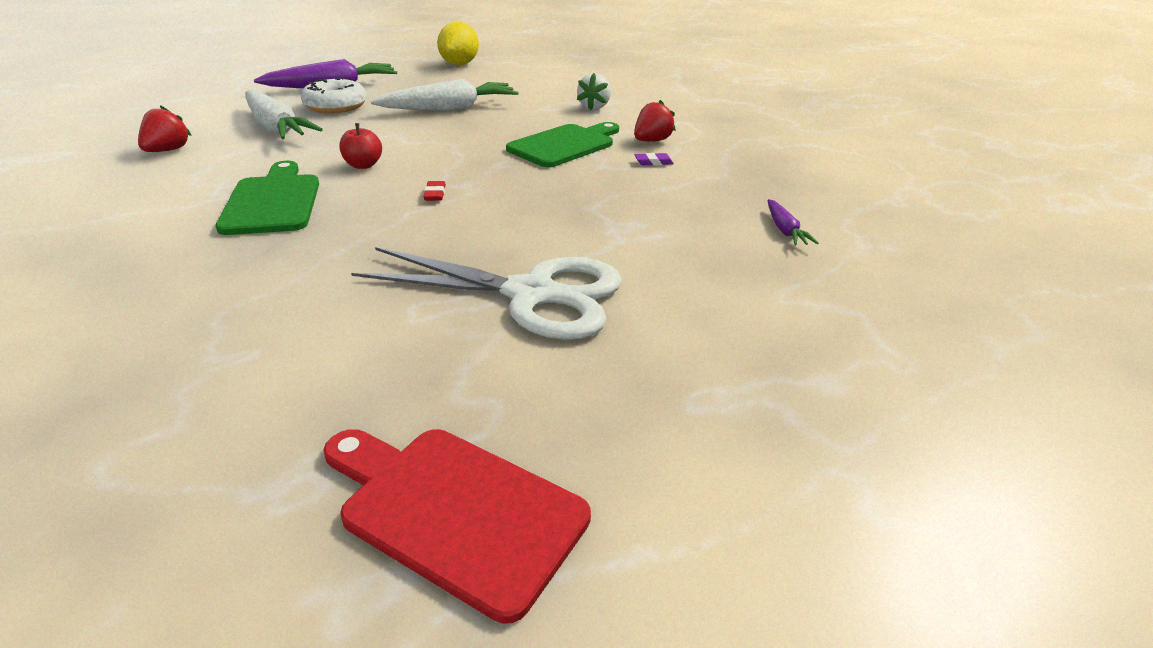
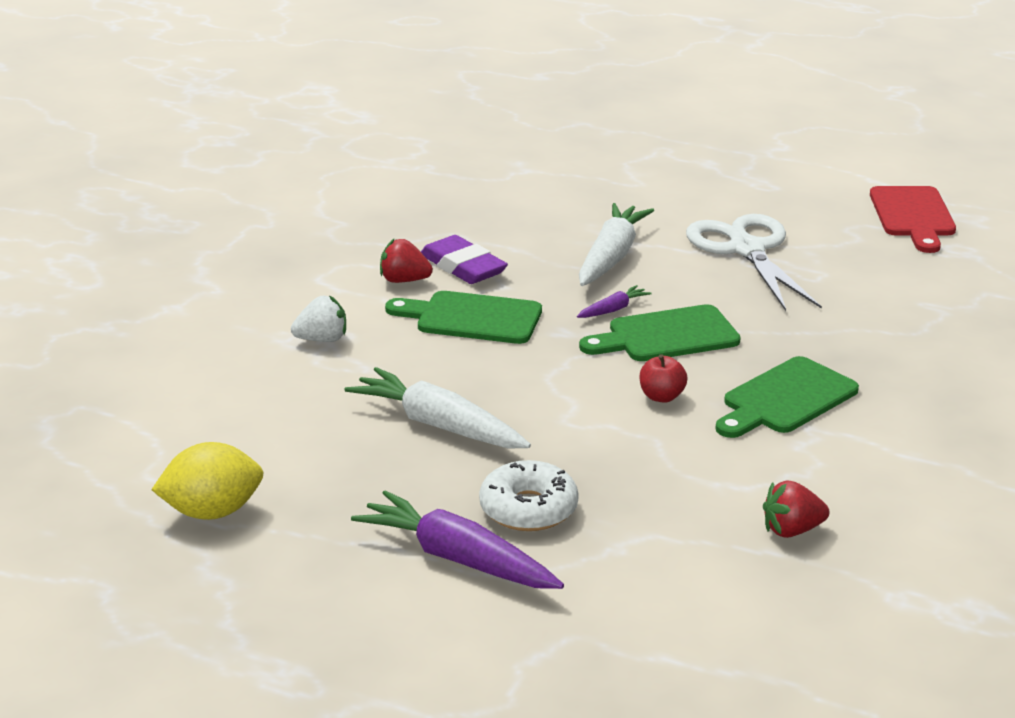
camera: 120 degrees left, 5 degrees down
(276, 127) = (646, 505): white carrot -> white carrot (611, 257)
(435, 194) = (666, 336): red eraser -> green cutting board
(653, 162) = (463, 266): purple eraser -> purple eraser, size x2.38
(784, 230) = (538, 195): purple carrot -> purple carrot (613, 309)

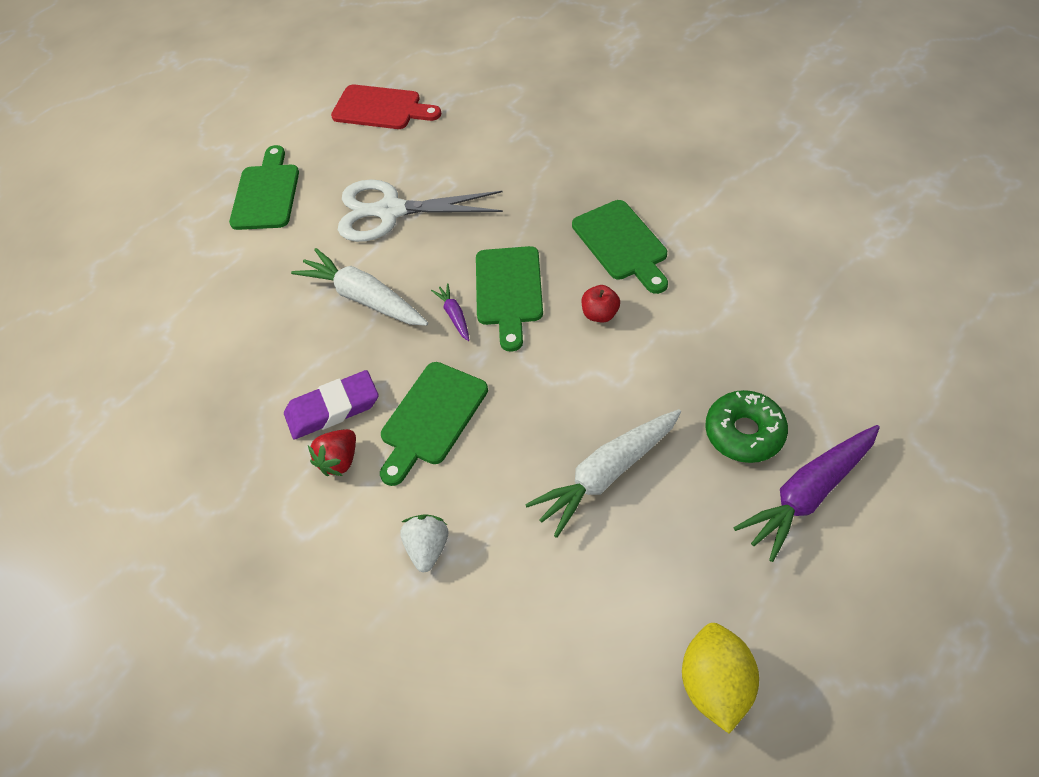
camera: 70 degrees left, 25 degrees up
(528, 509) = (744, 433): white donut -> green donut
(729, 180) = (266, 193): none -> green cutting board
(792, 530) = (792, 283): red strawberry -> none

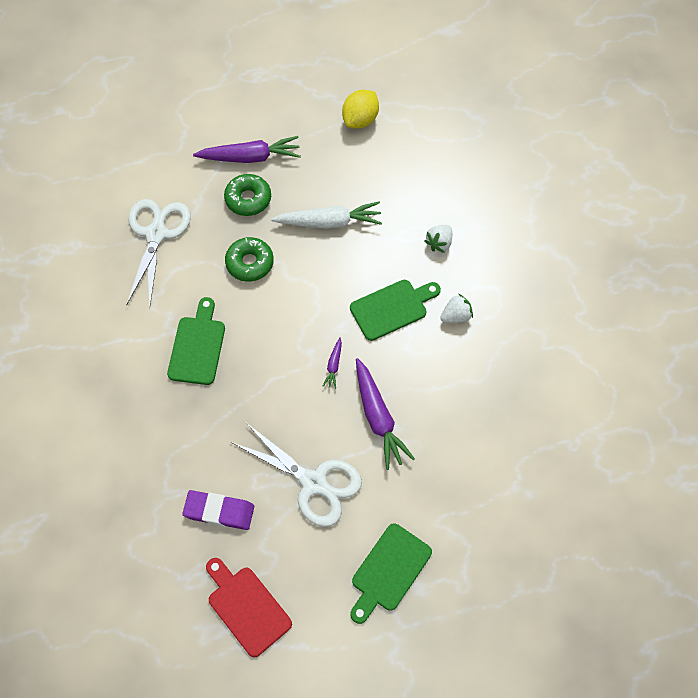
camera: 150 degrees left, 10 degrees up
(332, 408) = (442, 350): purple eraser -> purple eraser (219, 511)
(339, 461) = (456, 316): red strawberry -> white strawberry
(364, 298) = (378, 418): white carrot -> purple carrot
(508, 291) = (290, 360): green cutting board -> none
(600, 314) = (254, 308): red apple -> none
(656, 357) = (250, 263): none -> green donut
(802, 317) = (156, 234): none -> white scissors

